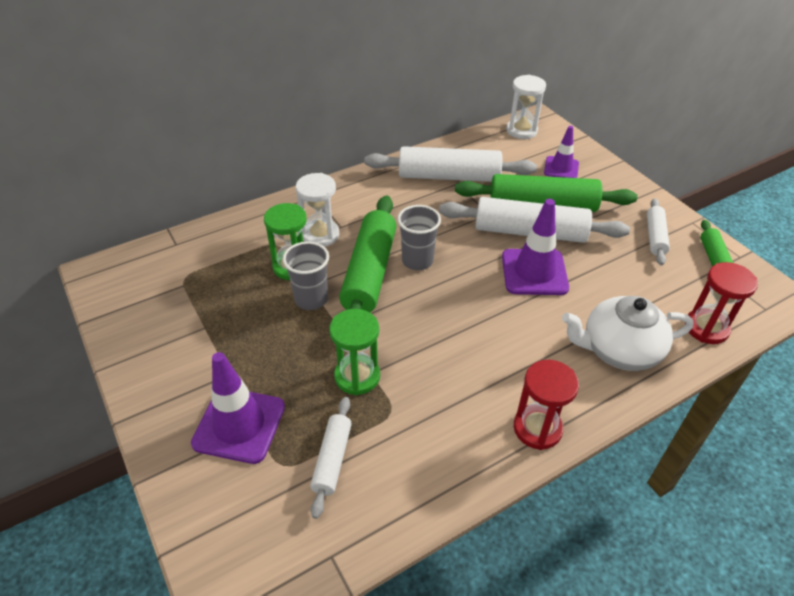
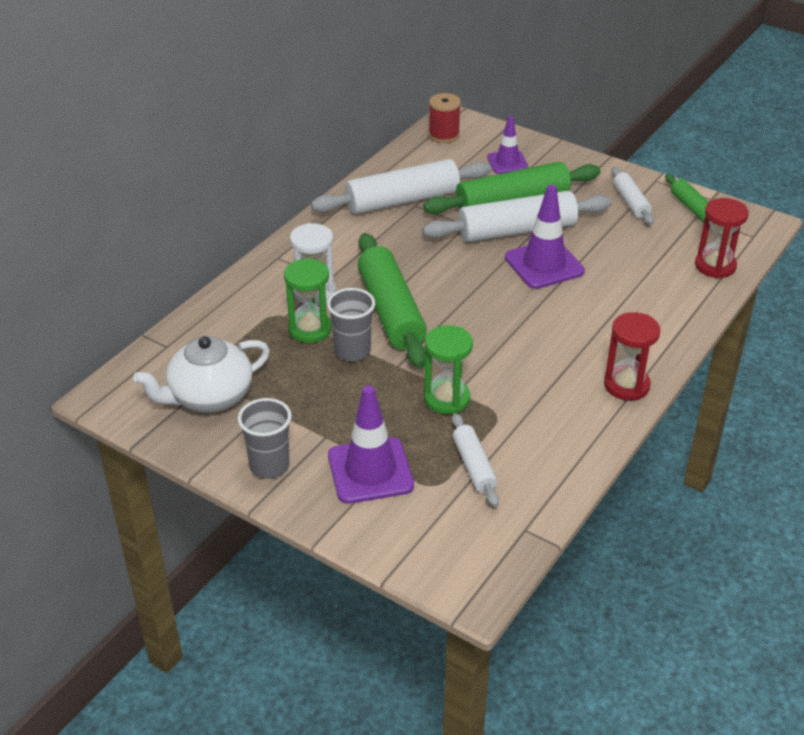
camera: 25 degrees left, 5 degrees down
(417, 261) = (429, 287): grey cup -> grey cup (269, 466)
(521, 131) = (444, 135): white hourglass -> red spool
(619, 350) = (655, 305): white teapot -> white teapot (209, 397)

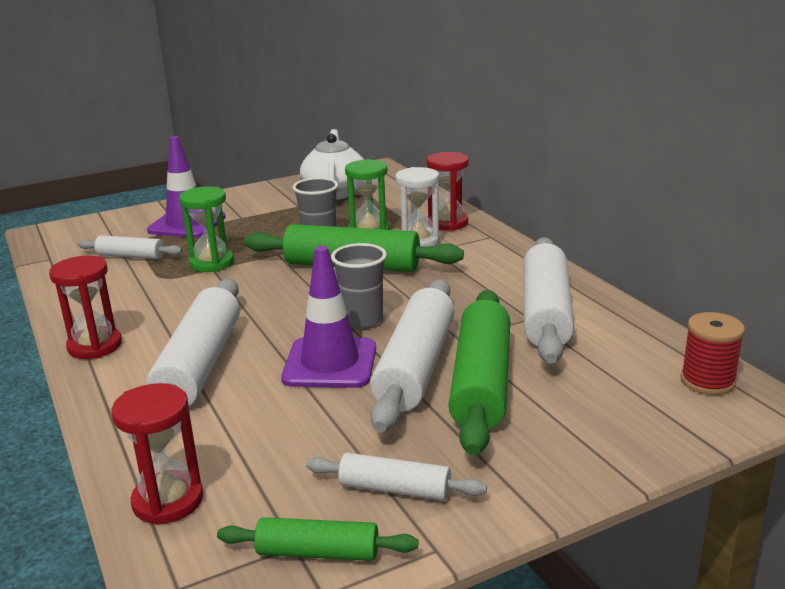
camera: 120 degrees right, 15 degrees down
(260, 289) = (447, 223): none -> red hourglass
(269, 466) = (241, 199): grey cup -> grey cup (362, 320)
(507, 162) = (593, 411): purple traffic cone -> none
(598, 319) = (200, 365): none -> white rolling pin

